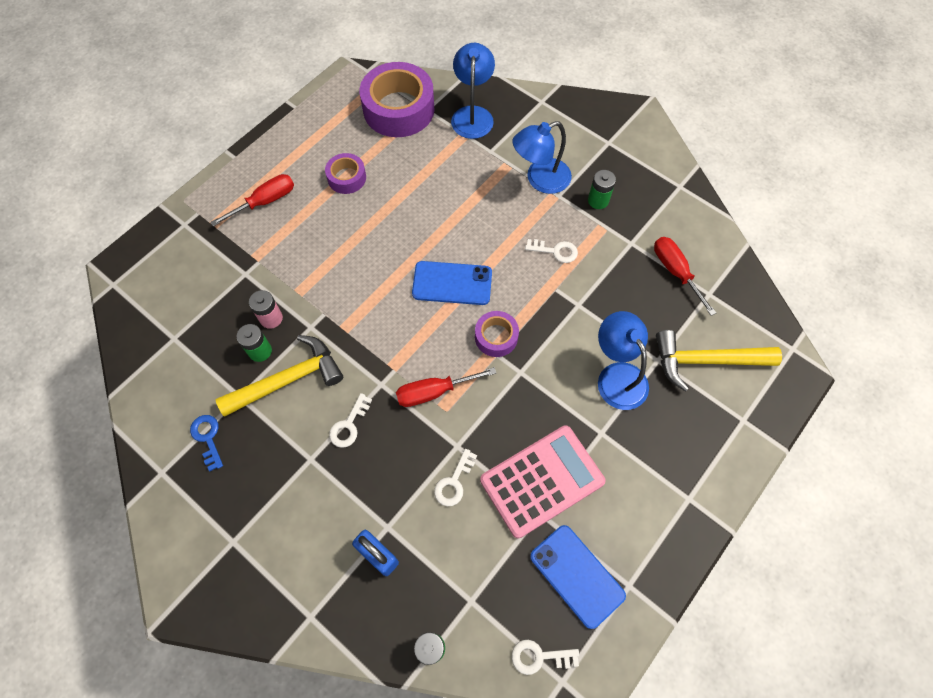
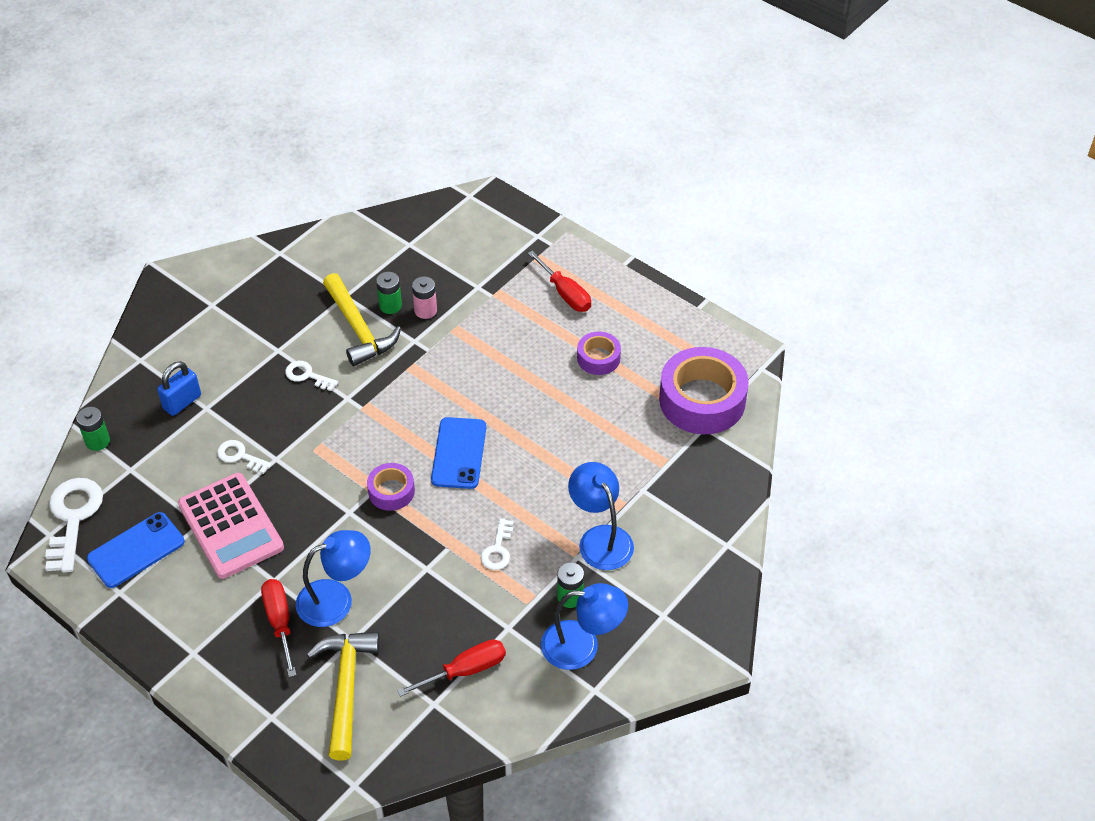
camera: 90 degrees right, 15 degrees down
(207, 438) = (307, 278): blue key -> none
(434, 392) = (334, 439): red screwdriver -> red screwdriver (280, 622)
(472, 115) = (698, 472): blue lamp -> blue lamp (582, 646)
(539, 657) = (73, 518): white key -> white key, size x1.85

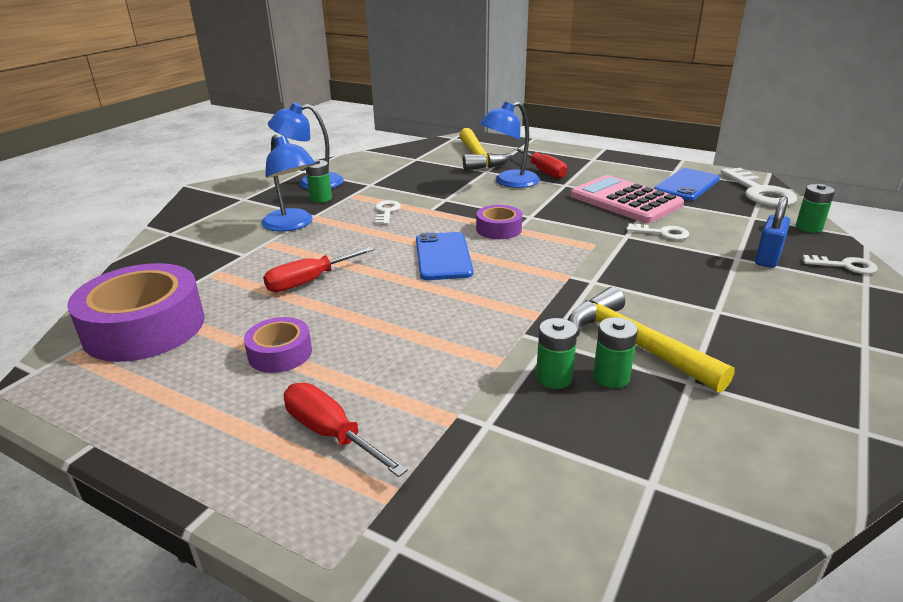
camera: 170 degrees right, 20 degrees down
(307, 375) = (656, 292): white key -> white key (844, 266)
(425, 310) = (554, 378): pink battery -> green battery
(465, 670) = (397, 169): red screwdriver -> red screwdriver (309, 281)

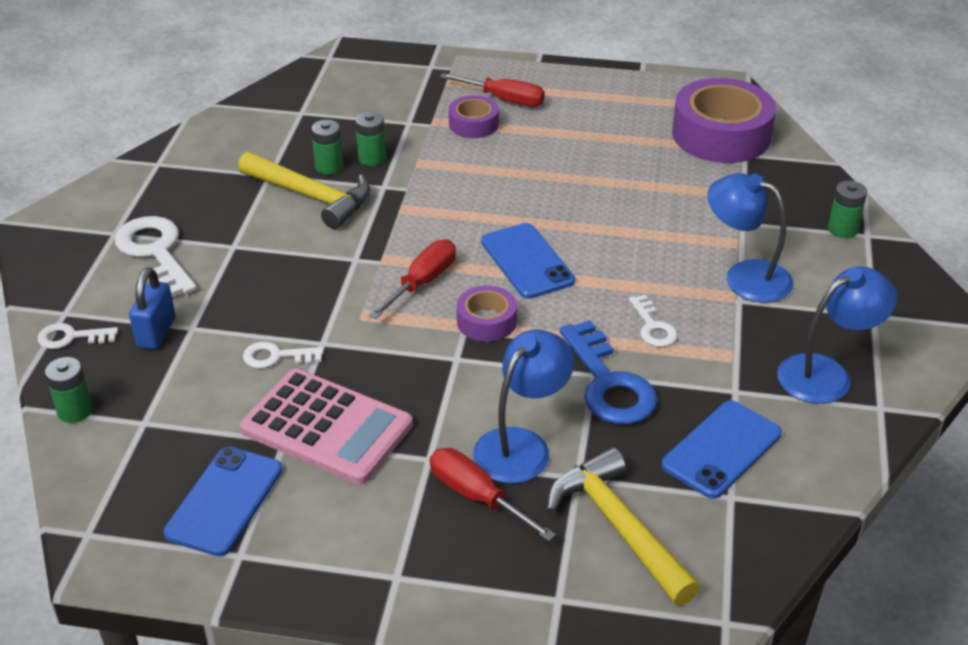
camera: 160 degrees right, 10 degrees up
(280, 353) = (589, 137): purple tape -> purple tape (473, 124)
(309, 281) = (636, 203): red screwdriver -> red screwdriver (422, 282)
(321, 198) = (769, 337): green battery -> green battery (842, 229)
(403, 169) = (721, 449): none -> blue phone
(440, 195) = (608, 383): none -> blue key
(759, 192) = (107, 503): white key -> white key (155, 253)

